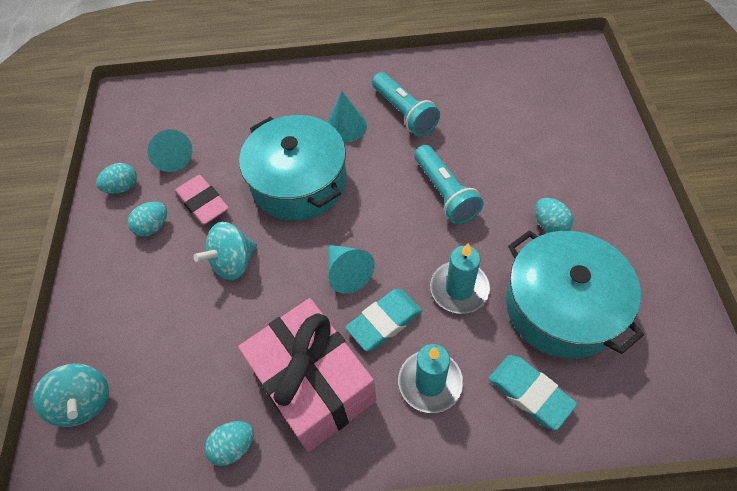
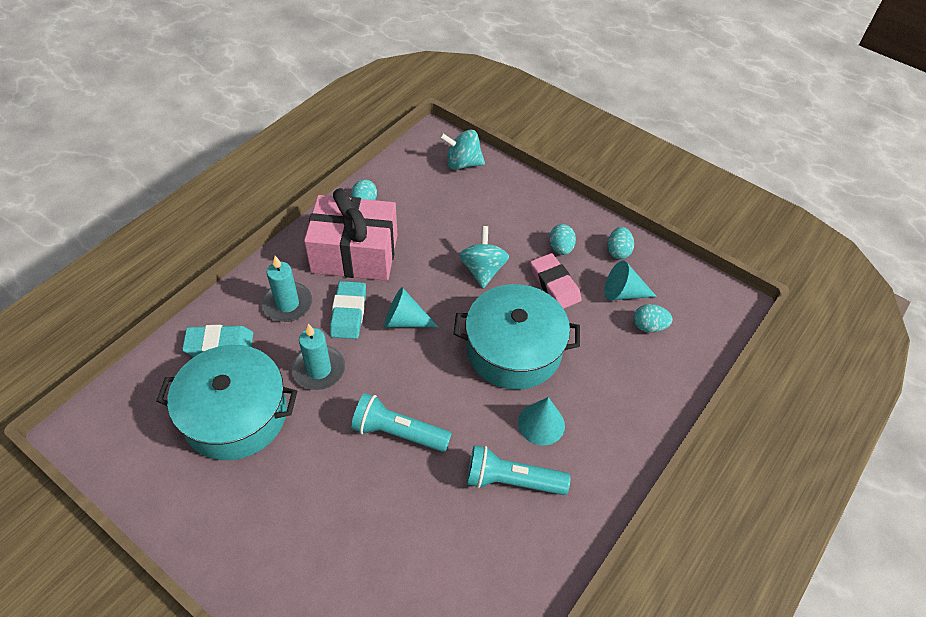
camera: 125 degrees right, 5 degrees down
(203, 203) = (554, 284): pink eraser -> pink eraser turned 60 degrees clockwise
(549, 225) = (291, 474): turquoise egg -> turquoise egg (649, 326)

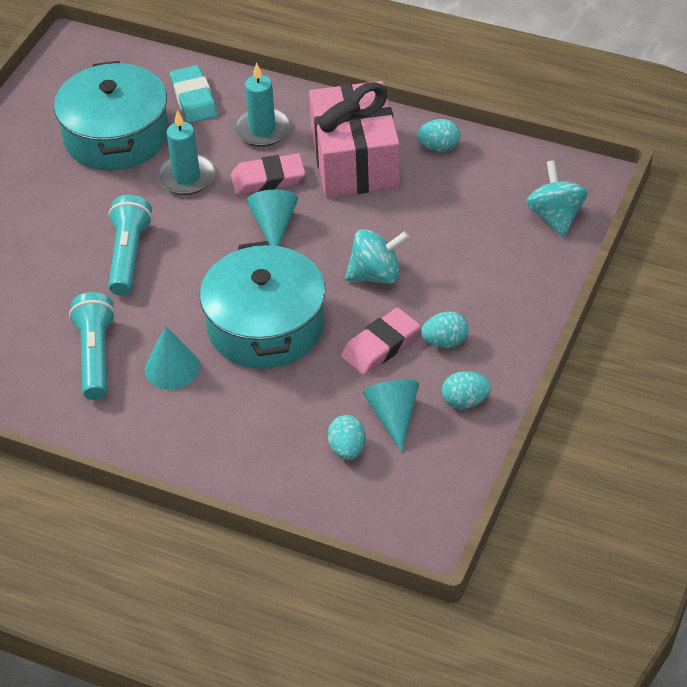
camera: 80 degrees right, 5 degrees down
(348, 313) = (268, 179): turquoise eraser -> pink eraser

